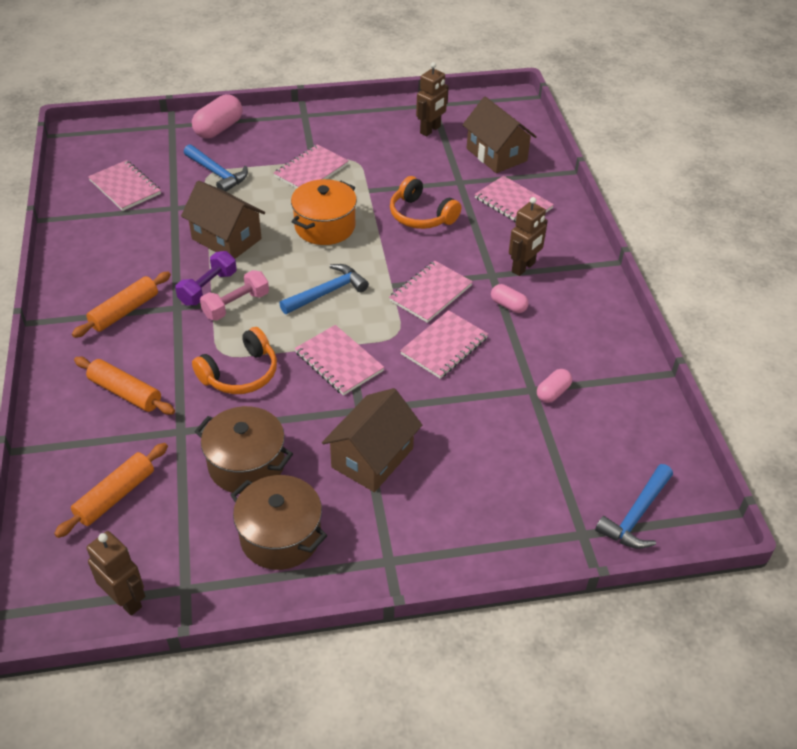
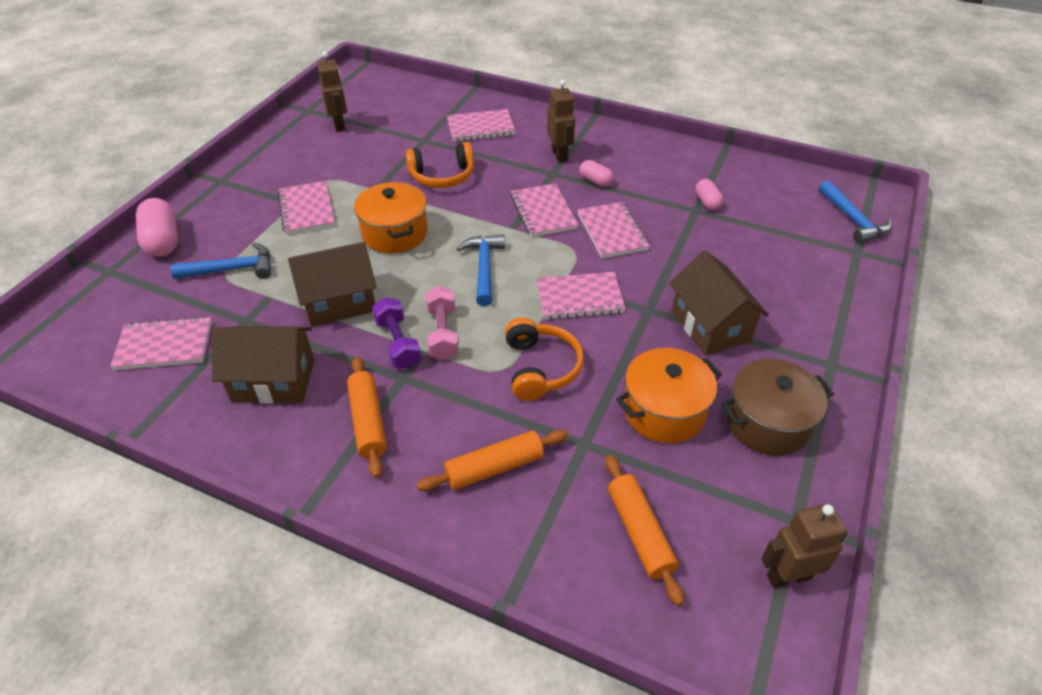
camera: 55 degrees left, 0 degrees up
(246, 464) = (664, 411): brown pot -> orange pot
(496, 155) = (413, 109): brown house -> brown house (273, 380)
(508, 306) = (595, 181): pink capsule -> pink capsule turned 60 degrees clockwise

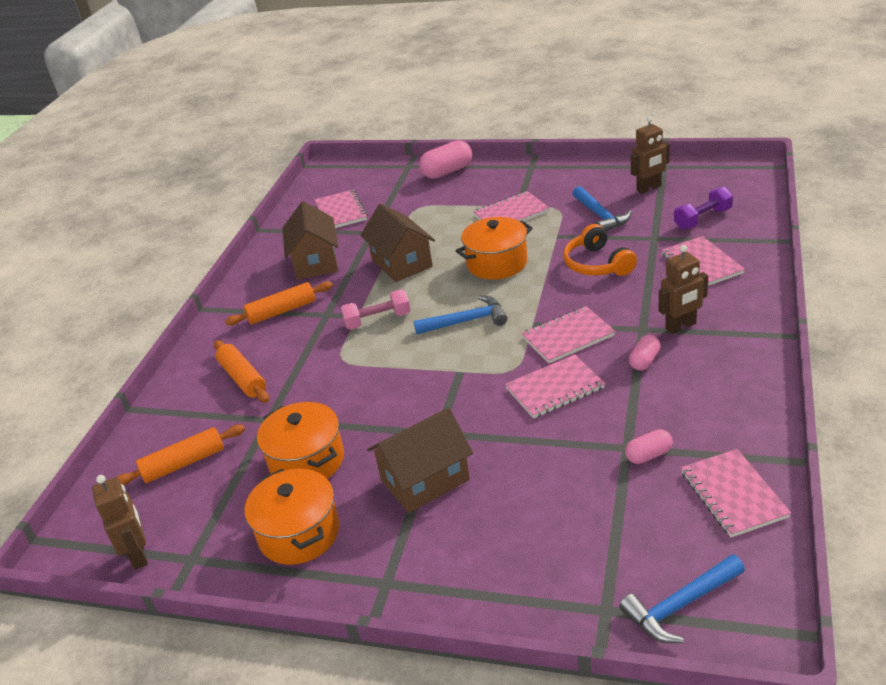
camera: 85 degrees right, 10 degrees down
(232, 269) = (425, 208): blue hammer -> blue hammer (600, 216)
(398, 343) = (362, 302): purple dumbbell -> purple dumbbell (702, 219)
(540, 368) = (347, 380): orange headphones -> none
(579, 297) = (443, 385): pink notebook -> pink notebook (733, 494)
(768, 423) = (299, 533): brown pot -> orange pot

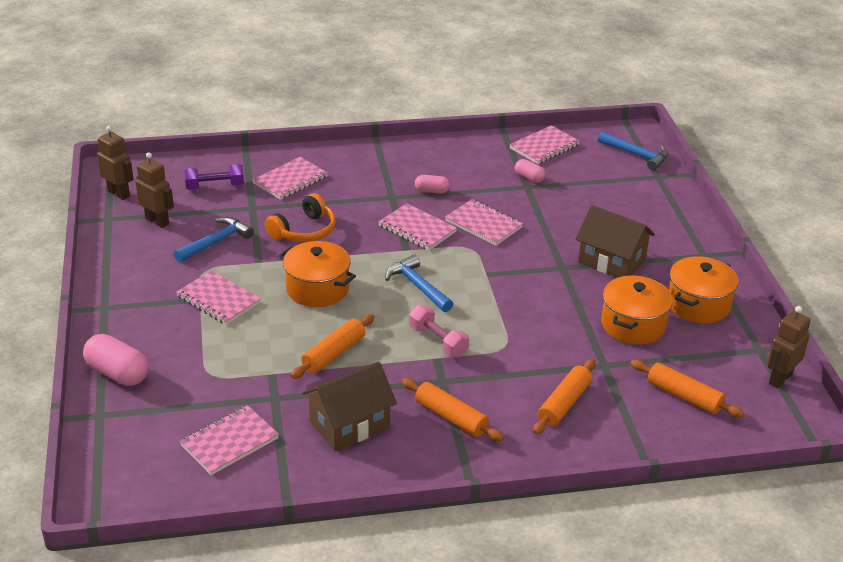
camera: 120 degrees left, 0 degrees up
(402, 263) = (334, 354): brown house -> orange rolling pin
(681, 326) = (382, 181): brown robot -> brown robot (119, 193)
(702, 219) = (215, 187): purple dumbbell -> purple dumbbell turned 45 degrees counterclockwise

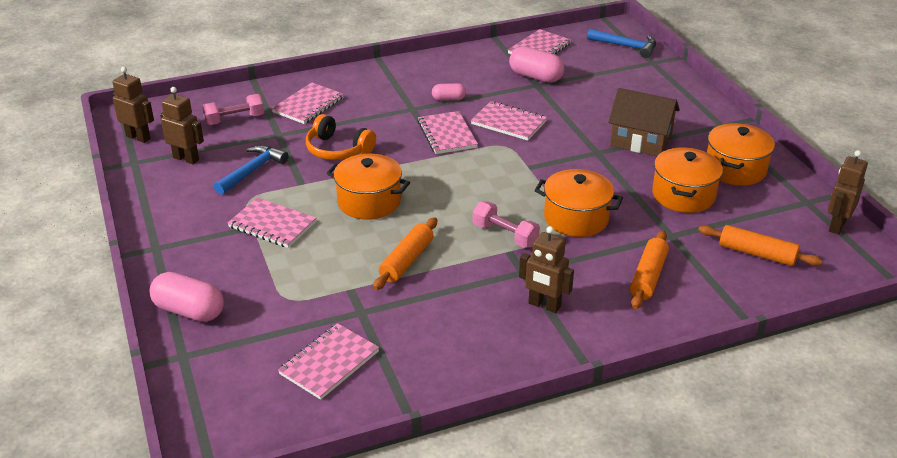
camera: 10 degrees left, 0 degrees up
(215, 187) = (234, 120): purple dumbbell -> pink dumbbell
(304, 231) = (337, 150): orange headphones -> orange headphones turned 90 degrees clockwise
(349, 424) = (446, 327): brown house -> none
(417, 229) = (447, 134): pink notebook -> pink notebook turned 45 degrees clockwise
(417, 286) = (466, 187): blue hammer -> none
(450, 417) = (544, 305): orange rolling pin -> brown robot
(514, 334) = (576, 218): none -> orange pot
(529, 177) = (536, 77): pink capsule -> pink capsule, size x1.75

